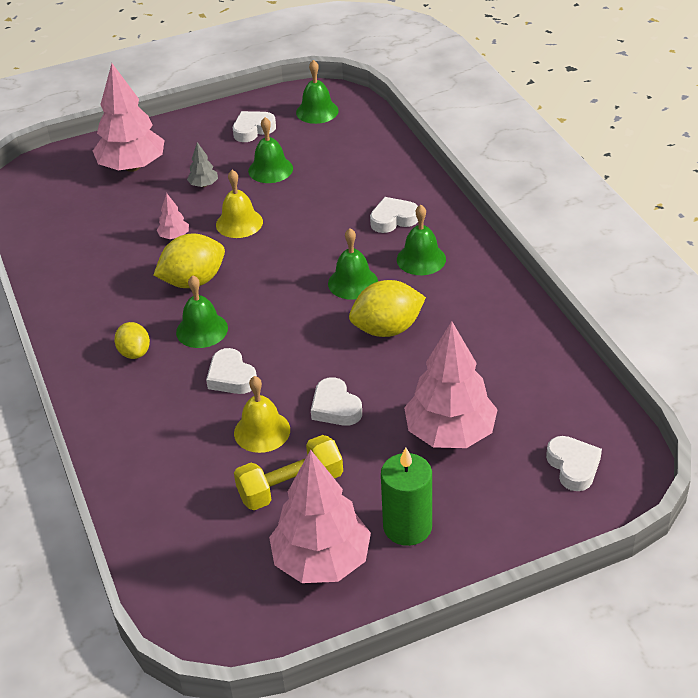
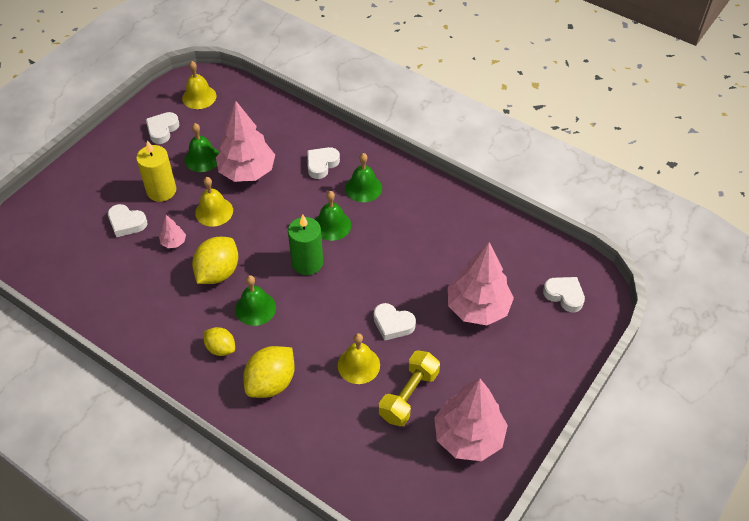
camera: 35 degrees left, 10 degrees up
(132, 167) = (91, 197): pink tree -> pink tree (247, 171)
(203, 185) = (161, 191): grey tree -> yellow candle
(231, 377) = (305, 335): white heart -> white heart (126, 223)
(317, 111) = (199, 97): green bell -> yellow bell
(387, 329) = (382, 250): yellow lemon -> yellow lemon (271, 383)
(407, 527) = (501, 386): green candle -> green candle (307, 263)

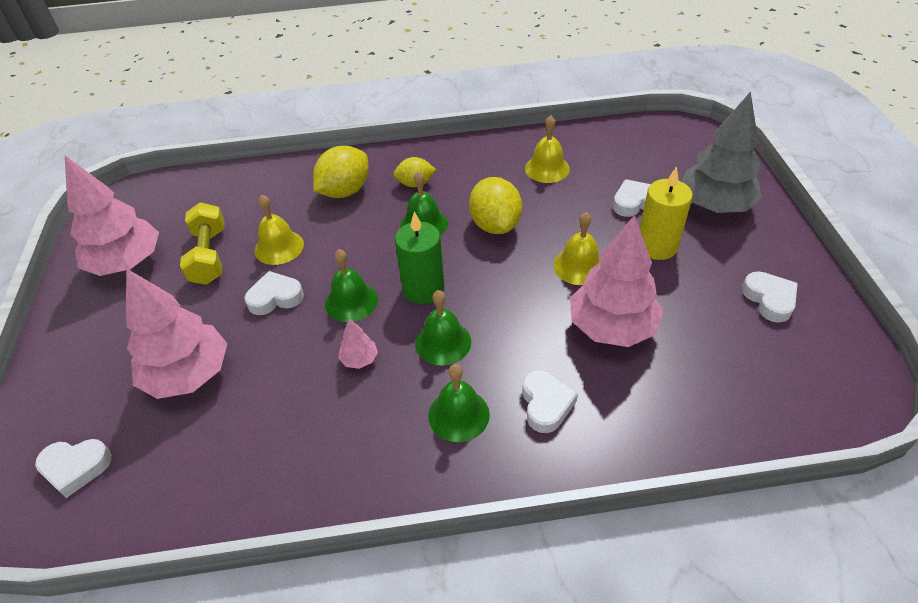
camera: 140 degrees right, 5 degrees down
(94, 187) = (714, 205): none -> grey tree
(174, 242) = (570, 218): pink tree -> pink tree (359, 359)
(199, 97) = (814, 370): yellow bell -> yellow bell (547, 168)
(202, 158) = (678, 304): green bell -> green bell (351, 301)
(271, 383) = (345, 191): yellow lemon -> yellow lemon turned 45 degrees clockwise

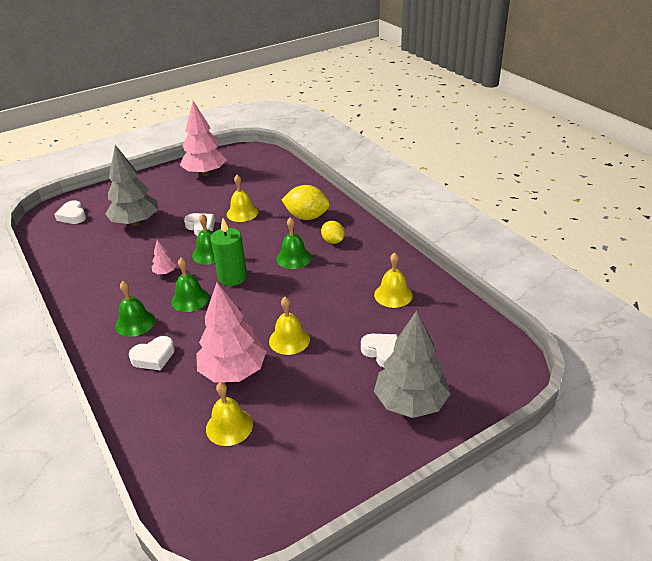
camera: 65 degrees right, 10 degrees down
(188, 375) = (135, 222): pink tree -> grey tree
(209, 256) = (223, 194): yellow dumbbell -> none
(495, 225) = (311, 288): yellow lemon -> none
(657, 246) = (334, 377): yellow candle -> none
(703, 351) = (229, 426): none -> yellow bell
(769, 299) = (304, 459): white heart -> none

